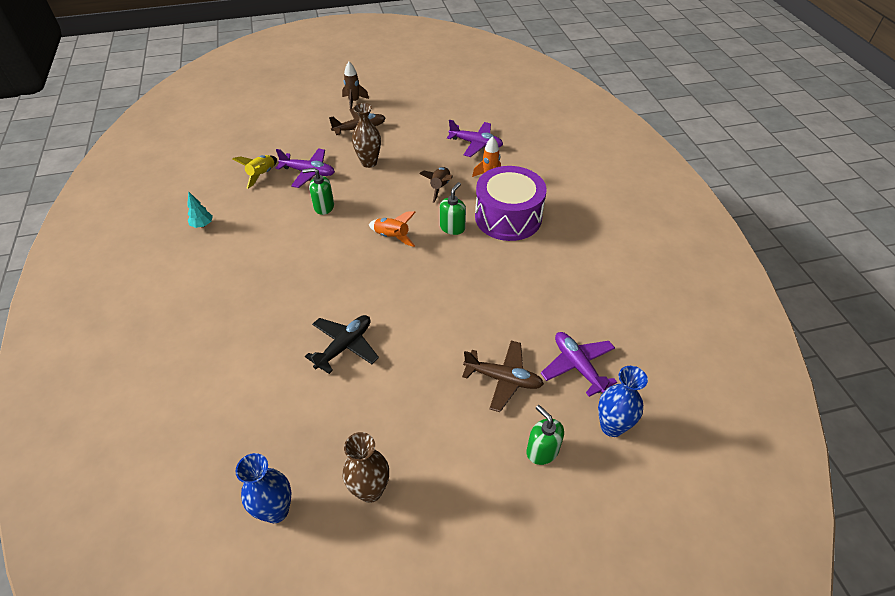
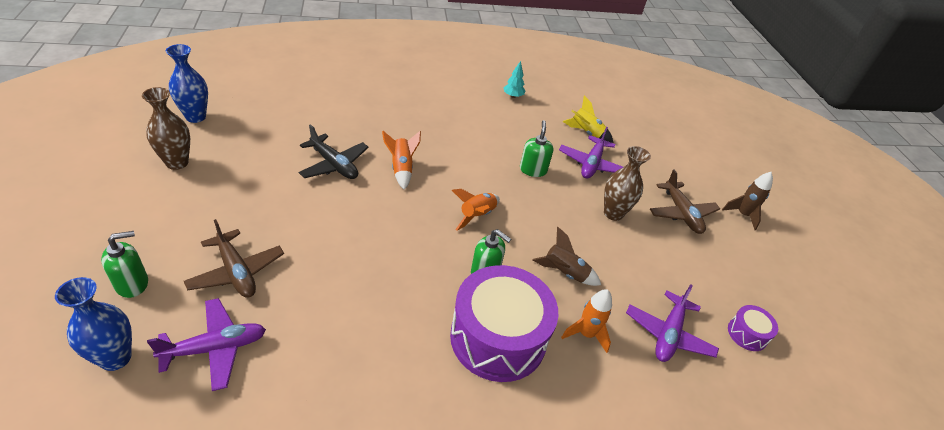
camera: 90 degrees right, 5 degrees down
(340, 294) = (401, 169): none -> orange rocket
(463, 113) = (747, 334): none -> purple drum
(503, 379) = (236, 272): brown plane -> brown plane turned 60 degrees counterclockwise

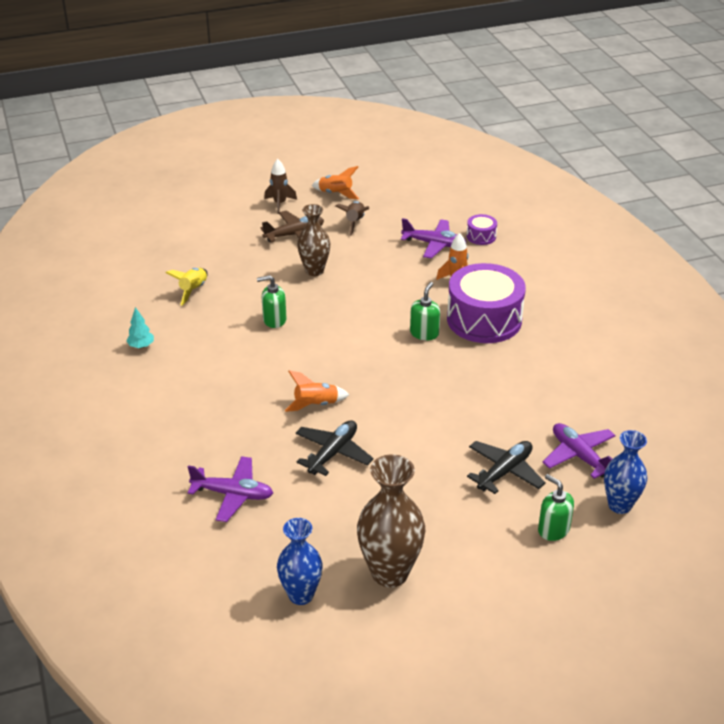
camera: 95 degrees left, 5 degrees down
(177, 163) = (390, 573): brown vase -> brown vase, size x1.51
(236, 272) = (504, 472): brown plane -> black plane
(477, 216) = (359, 346): orange rocket -> orange rocket (336, 194)
(564, 273) = (401, 293): brown rocket -> brown rocket (354, 222)
(591, 164) = (247, 285): purple plane -> purple plane (233, 494)
(747, 334) = (413, 211): purple drum -> purple drum (481, 236)

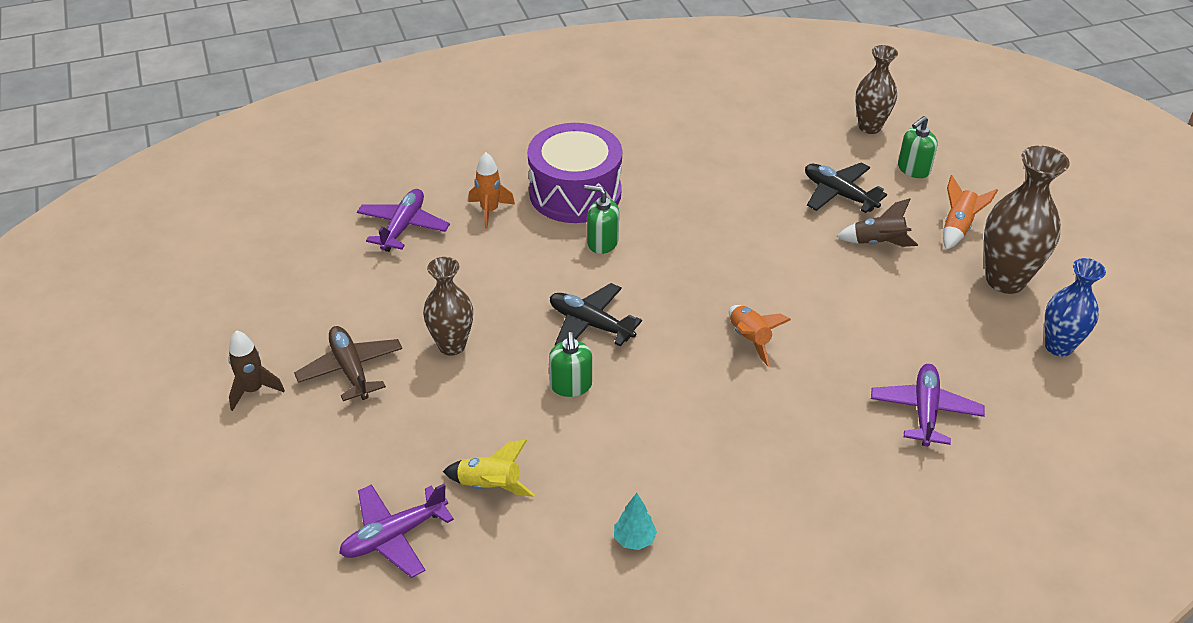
camera: 90 degrees left, 5 degrees up
(333, 453) = (835, 323): black plane -> black plane (590, 324)
(336, 194) = (242, 324): orange rocket -> orange rocket (958, 227)
(354, 222) = (330, 303): brown rocket -> brown rocket (878, 243)
(481, 236) = (392, 185): purple drum -> none
(579, 456) = (805, 144): purple plane -> purple plane (394, 536)
(619, 505) = (869, 127): blue vase -> brown vase

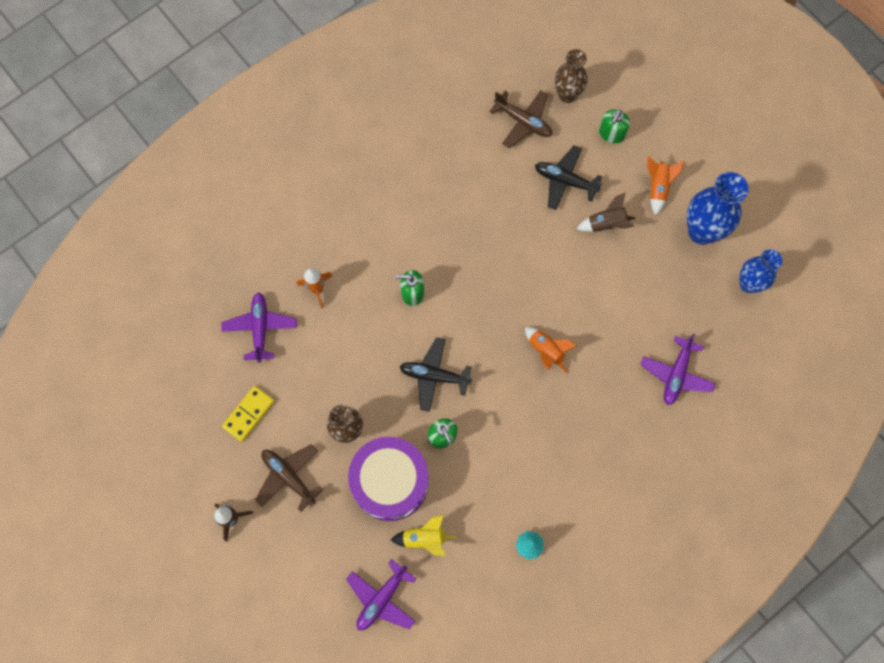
camera: 20 degrees left, 30 degrees up
(340, 297) = (248, 414): none -> yellow domino
(575, 193) = (372, 247): purple drum -> purple drum (390, 482)
(807, 136) = (523, 121): none -> brown plane
(925, 411) = (676, 374): purple plane -> purple plane turned 150 degrees counterclockwise
(1005, 280) = (701, 231): brown vase -> blue vase

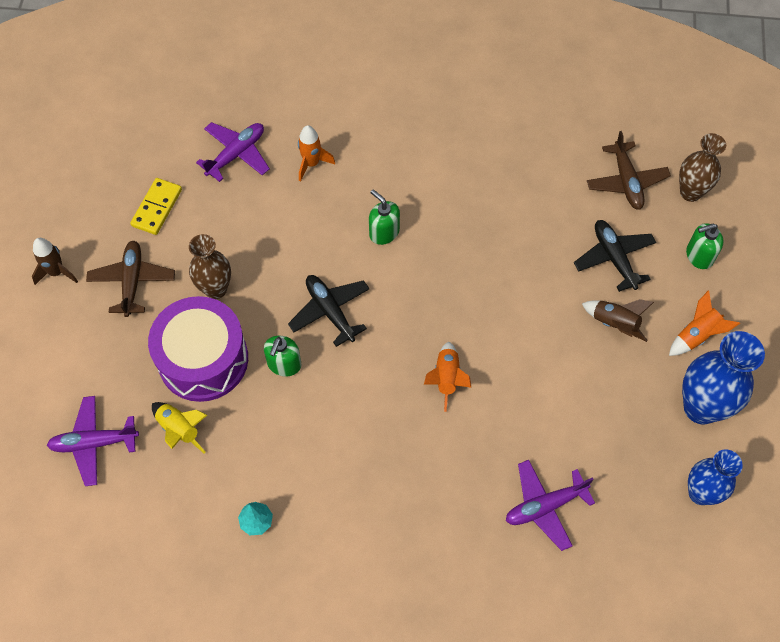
camera: 45 degrees right, 10 degrees down
(248, 414) = (157, 208): yellow domino -> yellow domino turned 60 degrees counterclockwise

